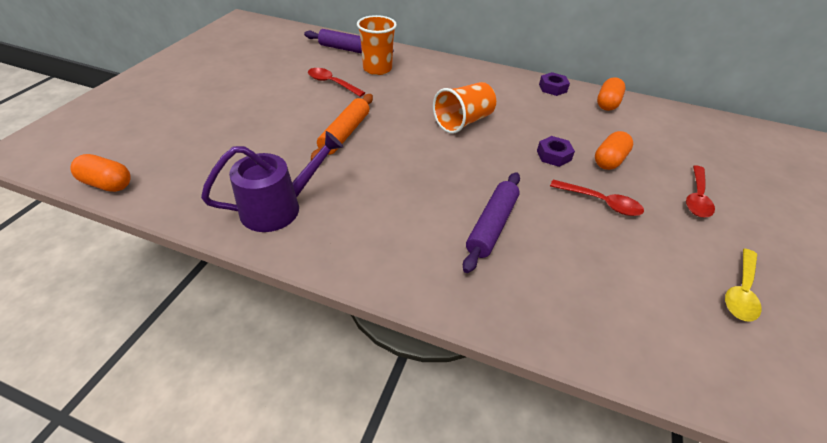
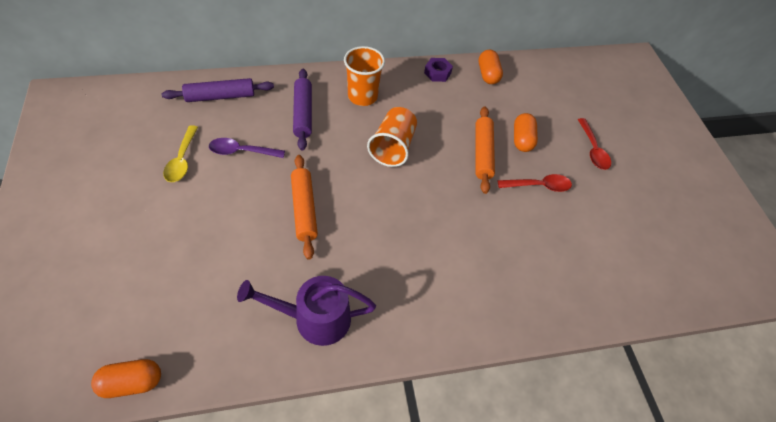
camera: 35 degrees left, 10 degrees up
(279, 207) = (314, 319): purple watering can -> purple watering can turned 120 degrees counterclockwise
(332, 83) = (241, 151): red spoon -> purple spoon
(377, 69) = (270, 112): orange cup -> orange cup (362, 96)
(491, 226) = (482, 247): purple rolling pin -> purple rolling pin (303, 113)
(553, 155) = (482, 153): purple nut -> orange rolling pin
(741, 291) = (651, 220): yellow spoon -> yellow spoon (182, 160)

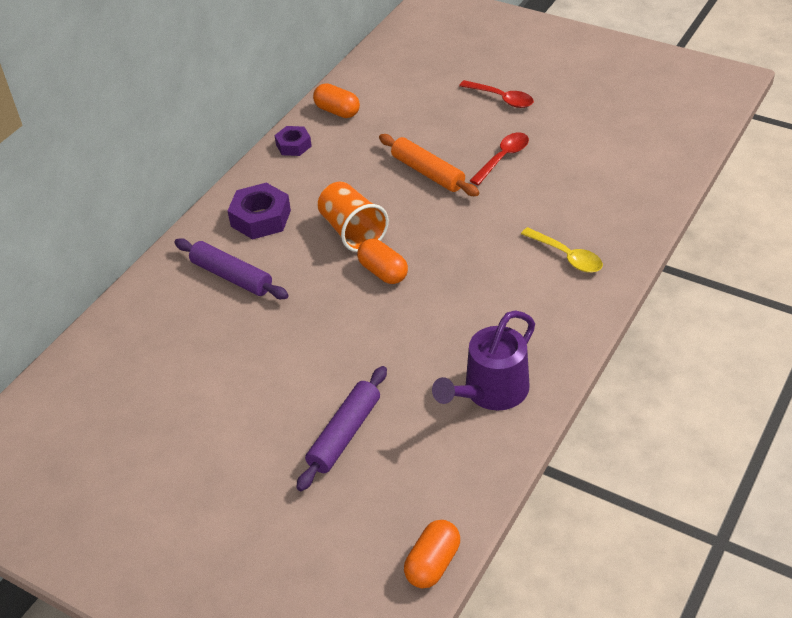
camera: 40 degrees left, 10 degrees down
(182, 160) = (188, 407): yellow spoon -> yellow spoon (567, 256)
(220, 96) = (128, 333): purple rolling pin -> purple rolling pin (344, 434)
(241, 151) = (230, 351): purple spoon -> none
(304, 209) = (359, 338): orange rolling pin -> none
(362, 96) = (261, 218): orange cup -> purple nut
(522, 139) = (441, 137): orange capsule -> orange capsule (383, 272)

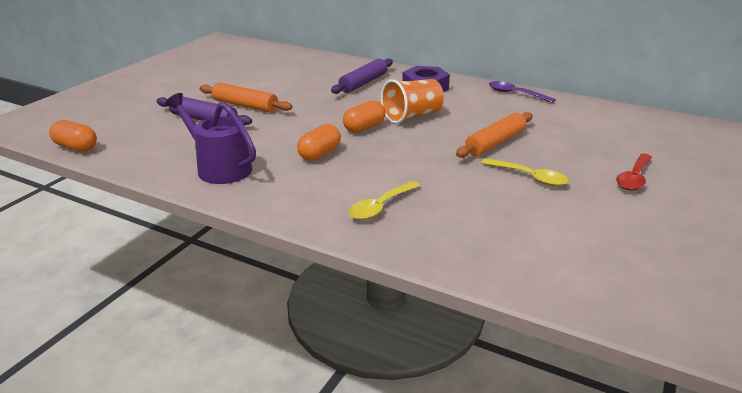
camera: 85 degrees right, 15 degrees down
(293, 145) = (515, 94): purple nut -> purple spoon
(299, 395) = (245, 105): none -> orange rolling pin
(337, 111) = (569, 107): orange capsule -> orange capsule (319, 154)
(503, 158) = (529, 177): red spoon -> yellow spoon

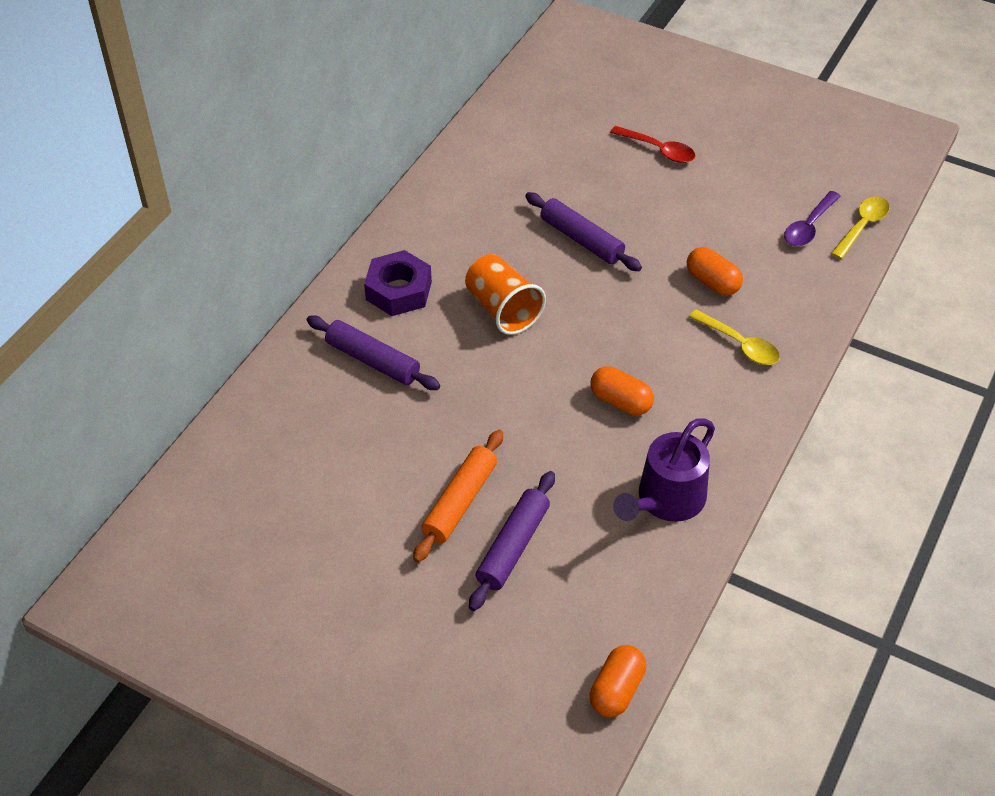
camera: 90 degrees left, 20 degrees up
(364, 127) = (540, 359): orange capsule -> orange capsule (712, 282)
(495, 143) = (581, 240): orange rolling pin -> purple rolling pin
(515, 94) = (427, 201): purple spoon -> purple spoon (809, 226)
(529, 177) = (664, 224): yellow spoon -> yellow spoon (862, 226)

